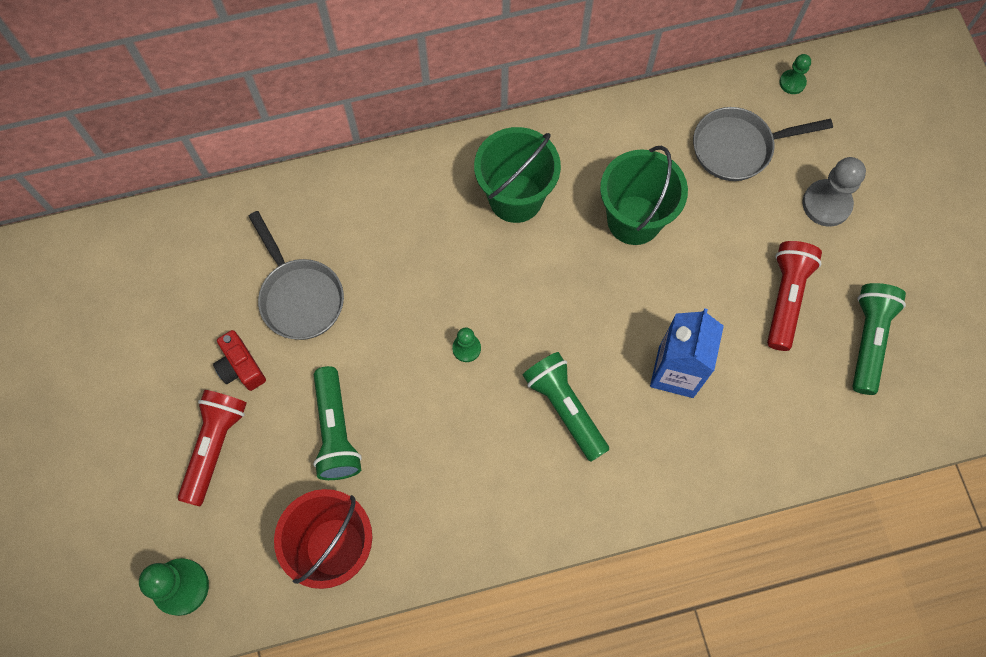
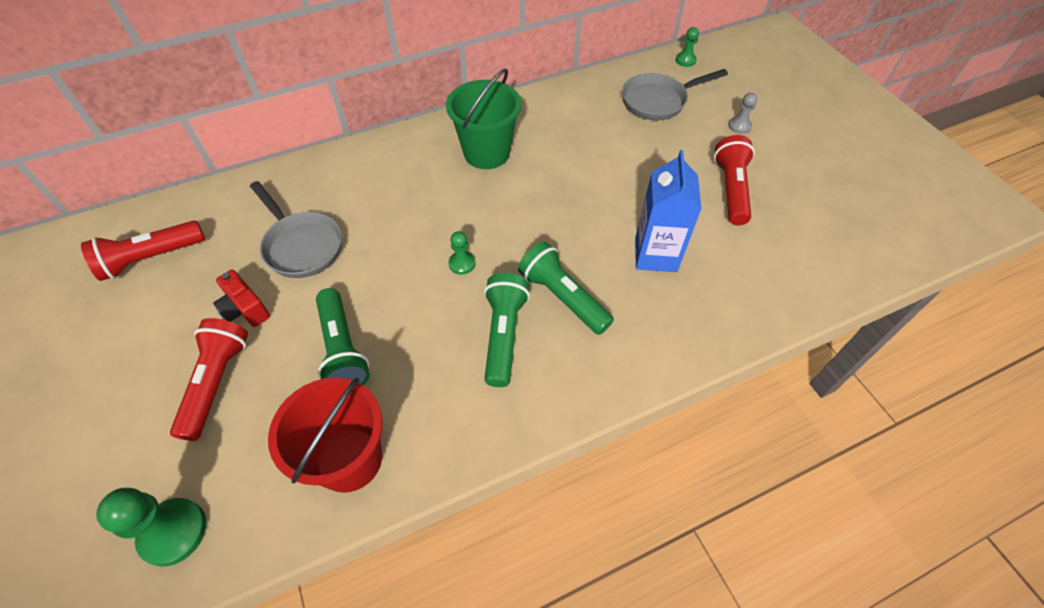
camera: 10 degrees left, 15 degrees down
(144, 288) = (151, 259): none -> red flashlight
(634, 220) = (588, 155): green bucket -> none
(826, 204) = (739, 126): grey pawn -> grey pawn, size x0.56
(868, 340) = (810, 209): green flashlight -> green flashlight (503, 335)

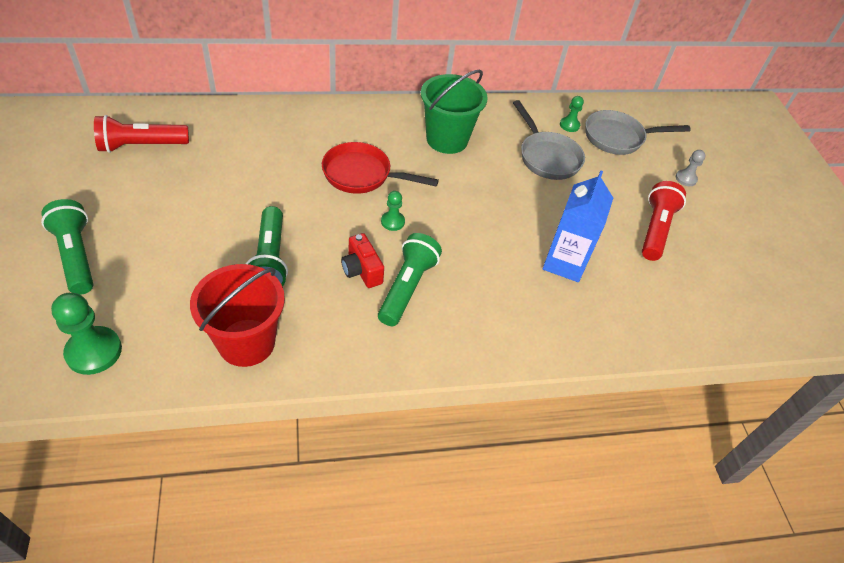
camera: 10 degrees right, 5 degrees down
(216, 382) = (162, 254): red flashlight -> none
(245, 309) = (203, 206): red camera -> red camera (361, 270)
(301, 245) = (264, 170): grey pan -> grey pan (547, 157)
(411, 219) = (362, 175): none -> red pan
(562, 297) = (469, 273): green flashlight -> green flashlight (76, 256)
(685, 60) = (658, 110): green pawn -> green pawn (569, 125)

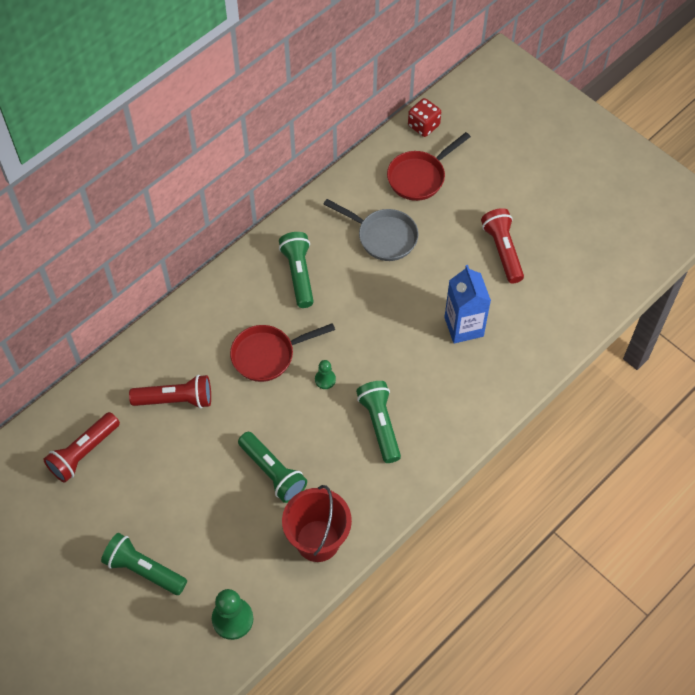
camera: 30 degrees left, 10 degrees up
(253, 157) = (176, 399): none -> red flashlight
(361, 270) = (340, 434): red camera -> none
(447, 139) = (298, 274): green bucket -> green flashlight
(569, 125) = (375, 190): green pawn -> none
(618, 138) = (419, 177): grey pan -> red pan
(651, 109) = (423, 126): none -> red dice
(686, 179) = (493, 184): grey pawn -> none

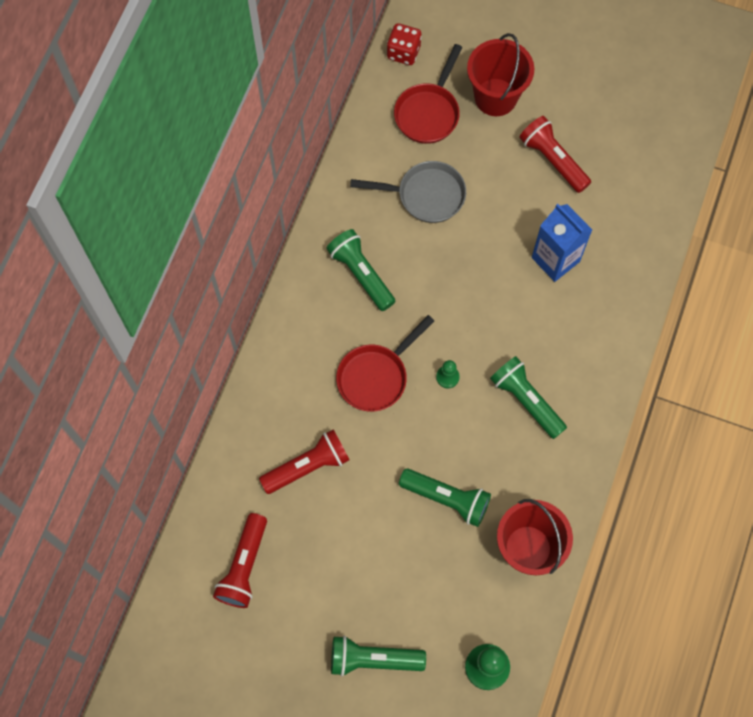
camera: 25 degrees left, 10 degrees up
(480, 186) = (495, 97): none -> red bucket

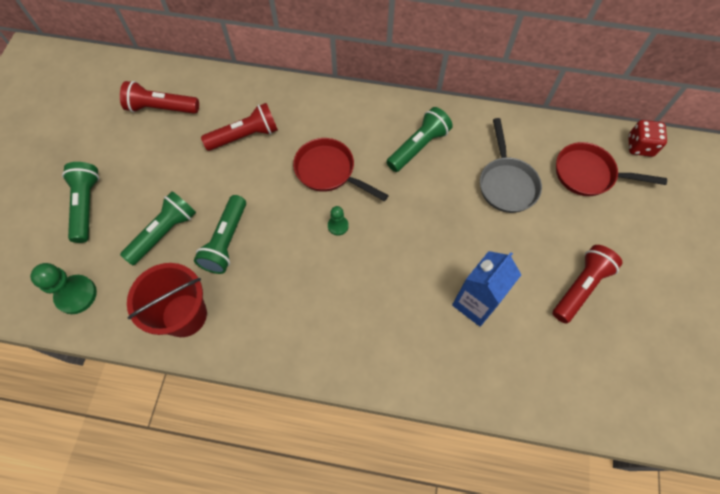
camera: 80 degrees right, 5 degrees down
(308, 466) = (245, 136): red flashlight -> red flashlight turned 75 degrees counterclockwise
(495, 97) = (627, 227): red bucket -> none
(526, 400) = (326, 295): green flashlight -> green flashlight (164, 233)

